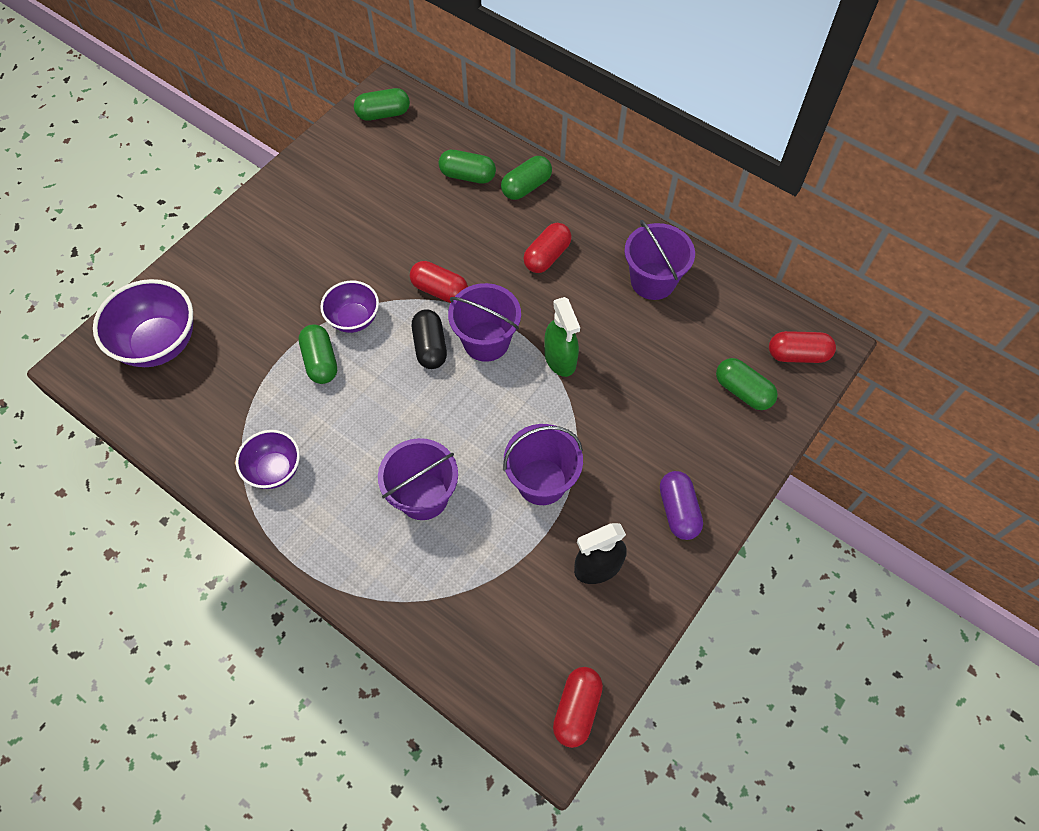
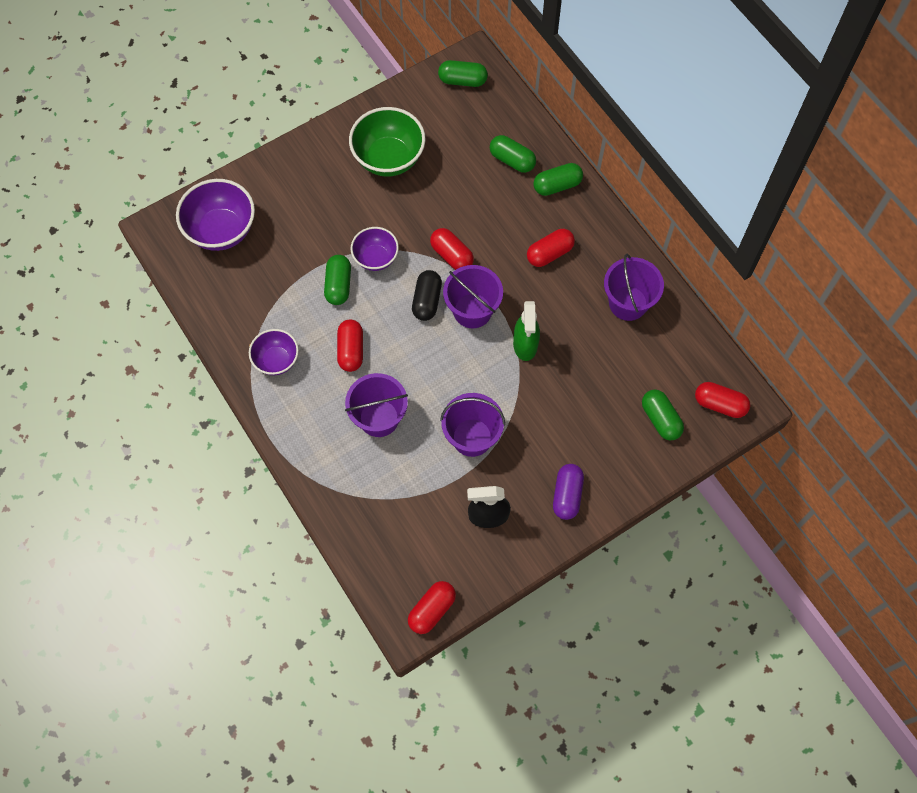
camera: 20 degrees right, 5 degrees up
(331, 212) = (389, 158): none -> green bowl
(361, 429) = (351, 350): none -> red capsule

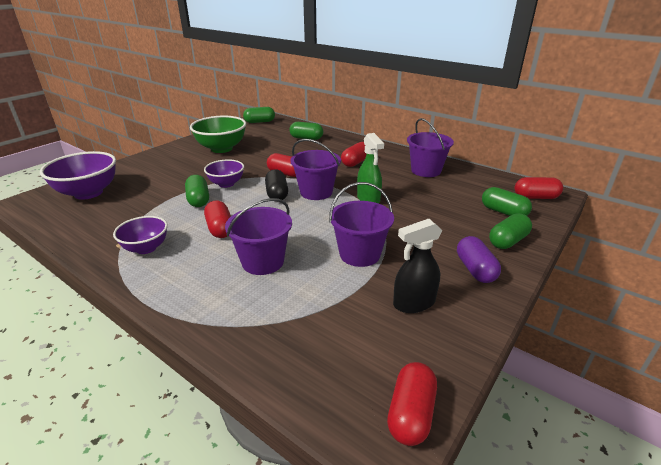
camera: 20 degrees left, 35 degrees down
(557, 186) = (341, 141): green capsule -> green capsule (508, 241)

